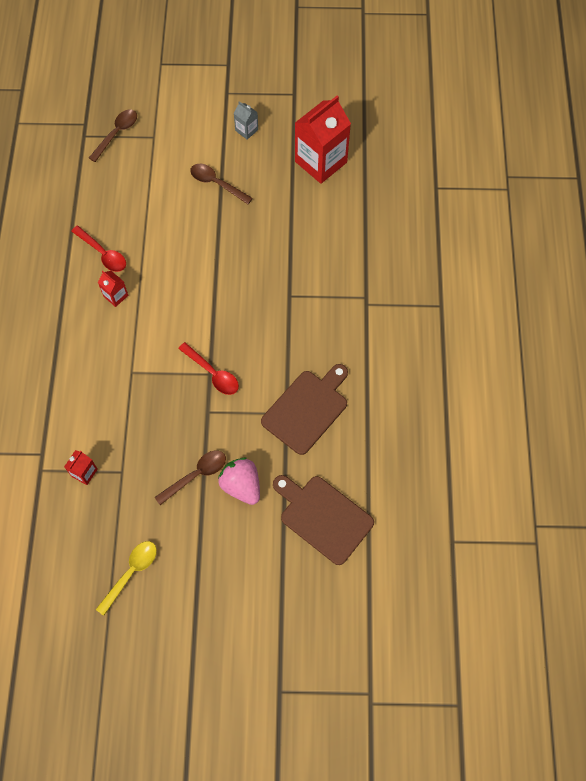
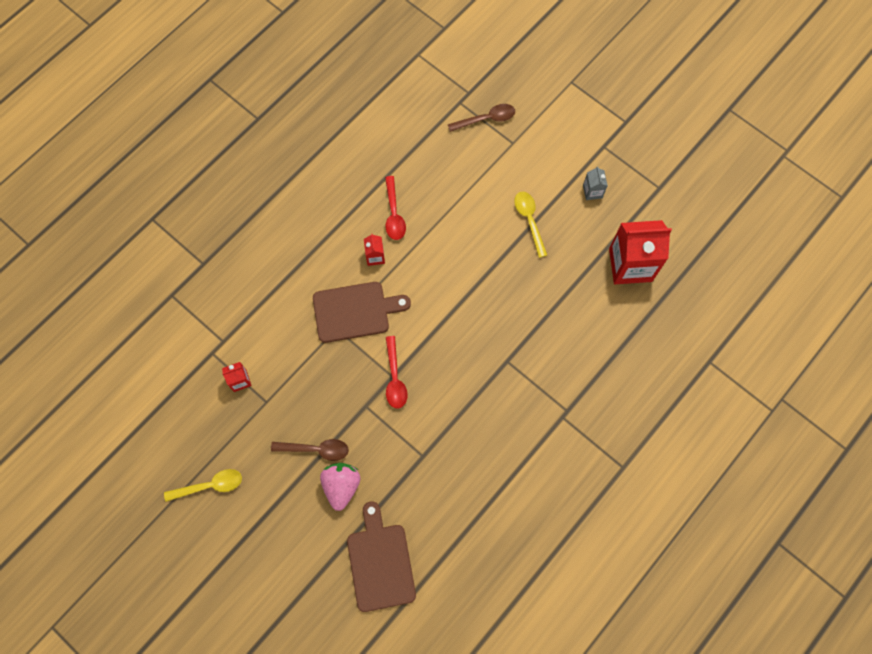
camera: 40 degrees right, 5 degrees up
(217, 183) = (529, 221): brown spoon -> yellow spoon
(307, 409) = (441, 466): brown cutting board -> brown cutting board (355, 311)

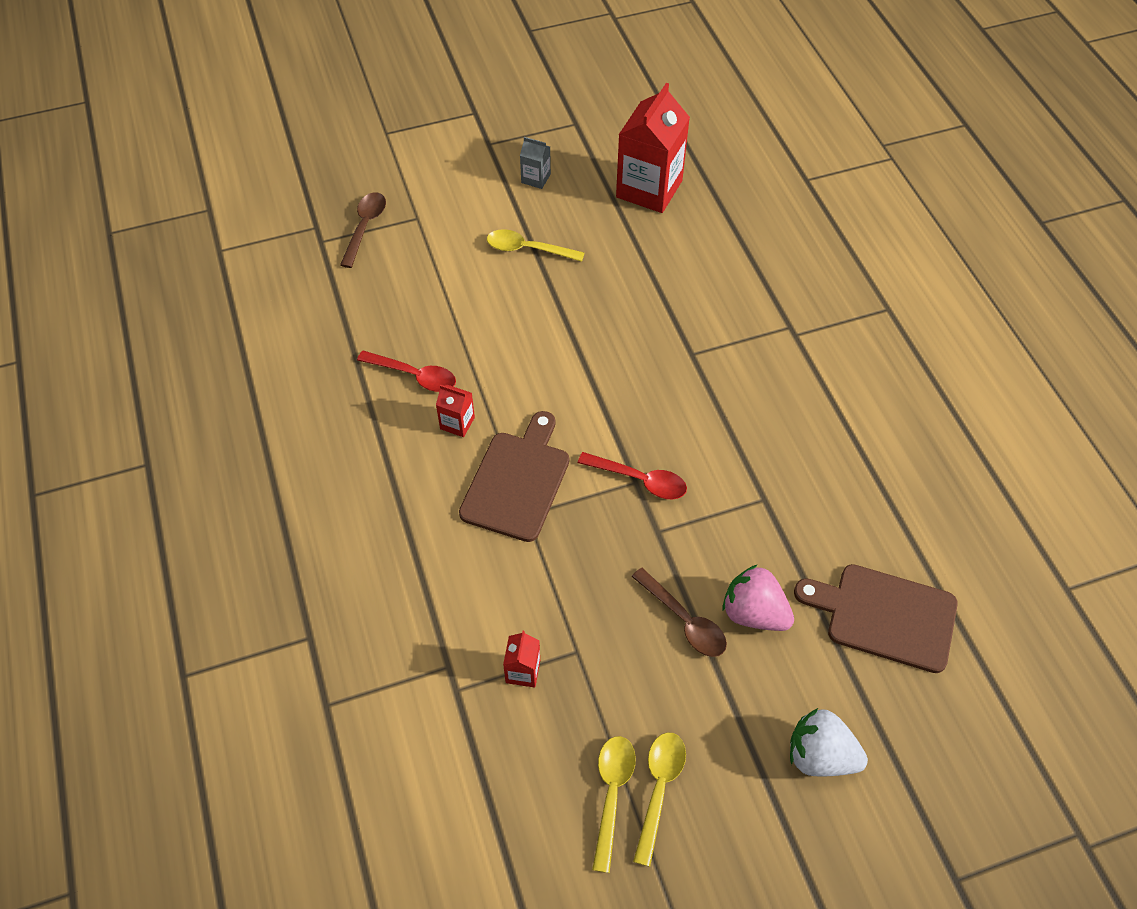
camera: 60 degrees left, 15 degrees down
(195, 463) = (612, 794): none -> yellow spoon
(272, 563) = (820, 755): none -> white strawberry
(316, 449) = (684, 620): brown spoon -> brown spoon turned 105 degrees clockwise

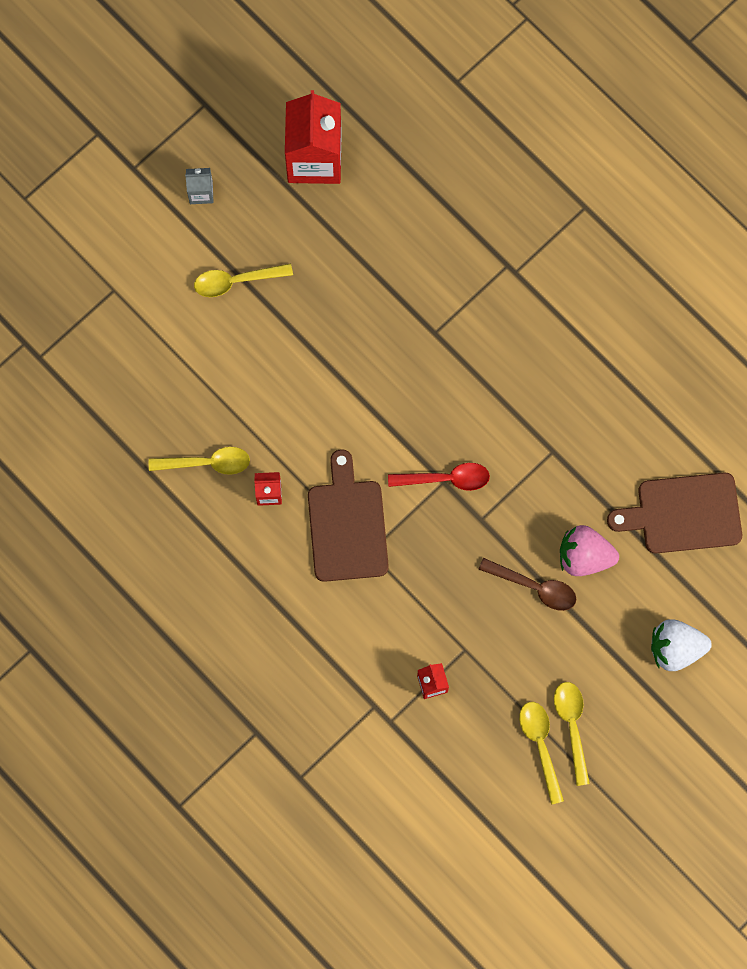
camera: 25 degrees left, 20 degrees up
(365, 227) = (71, 322): brown spoon -> none
(414, 376) = (206, 463): red spoon -> yellow spoon

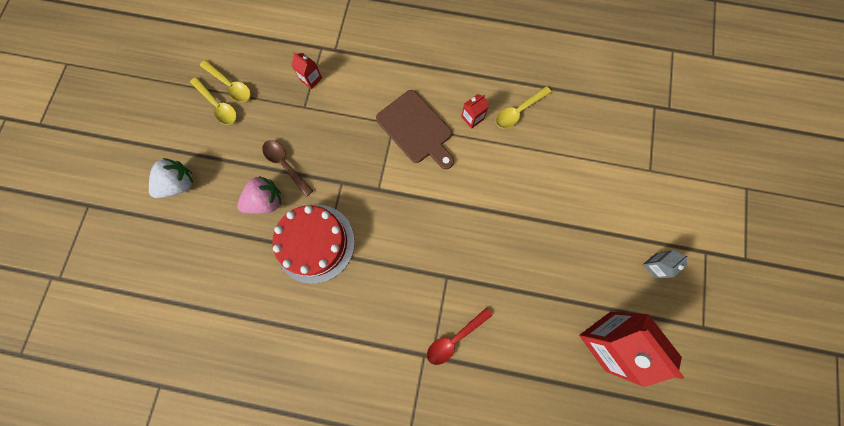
camera: 145 degrees right, 0 degrees up
(236, 281) = (588, 225): yellow spoon -> none
(445, 479) = (378, 192): red spoon -> red spoon (454, 338)
(534, 587) = (285, 165): brown spoon -> brown spoon turned 60 degrees clockwise
(557, 468) = (315, 243): none -> red cake
(683, 514) = (218, 267): brown cutting board -> none

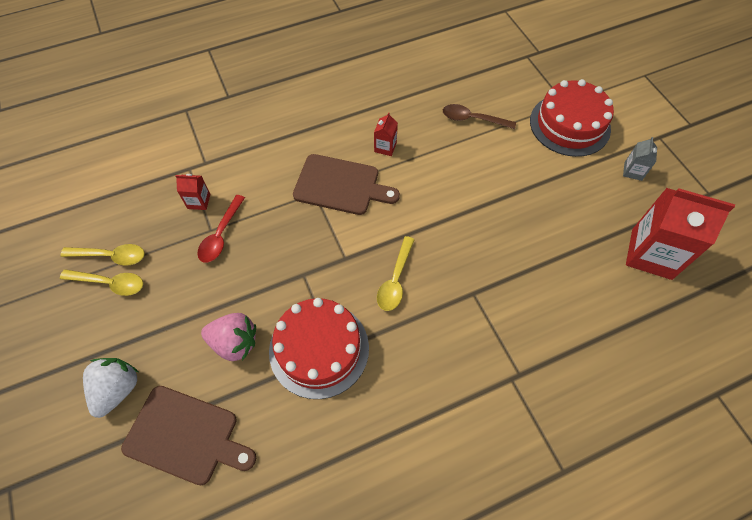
camera: 35 degrees left, 15 degrees down
(199, 243) = (186, 436): none -> brown cutting board
(266, 201) = (234, 343): pink strawberry -> pink strawberry turned 75 degrees clockwise
(285, 165) = (230, 295): brown spoon -> brown spoon (472, 119)
(454, 338) = (526, 343): red spoon -> red spoon (221, 235)
(518, 111) = (421, 119): yellow spoon -> yellow spoon (395, 280)
(637, 192) = (569, 125): none -> red cake

